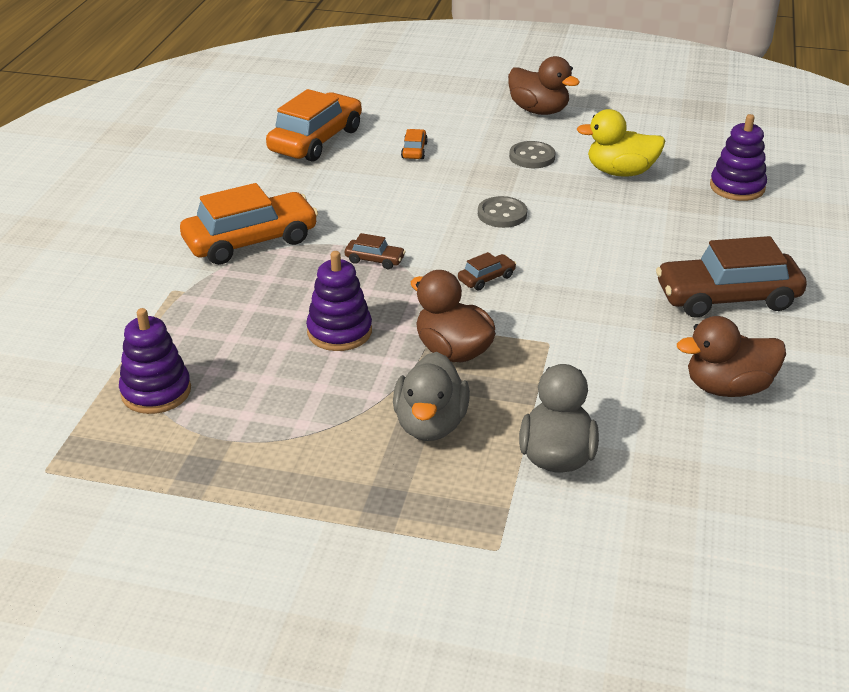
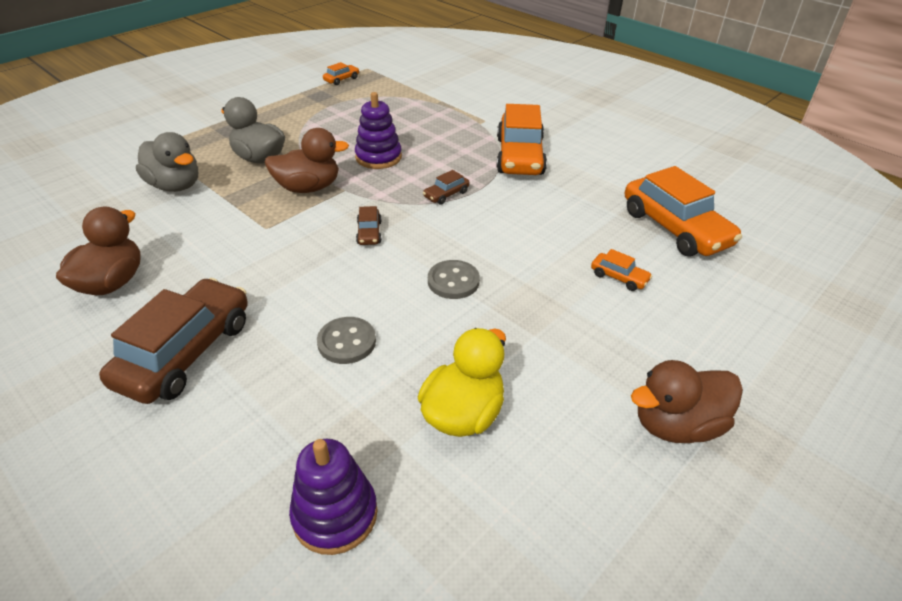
camera: 120 degrees right, 5 degrees up
(116, 476) = (341, 79): none -> orange car
(156, 392) = (391, 98): purple stacking toy -> none
(532, 157) = (551, 355): grey button -> grey button (347, 342)

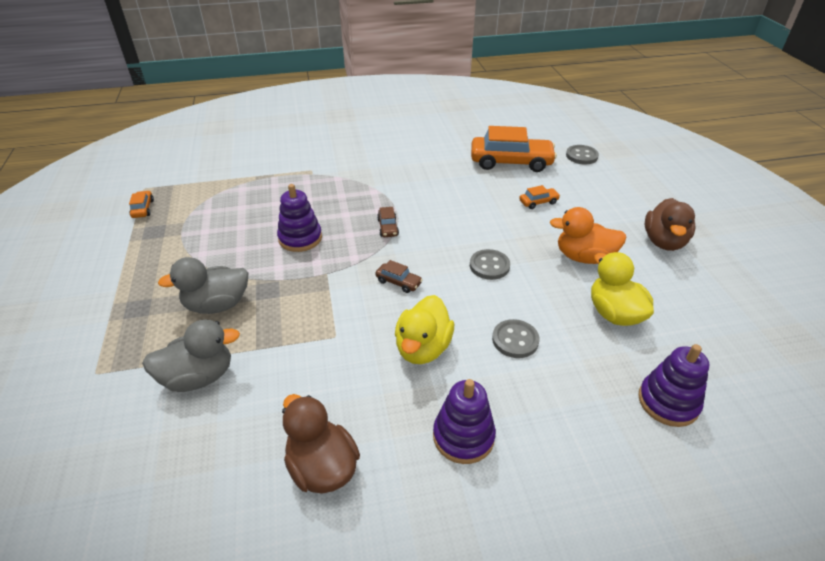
camera: 55 degrees left, 0 degrees up
(186, 352) = (463, 436): brown car -> purple stacking toy
(287, 283) = (423, 348): none -> yellow duck
(308, 188) = (301, 291): brown duck -> none
(519, 156) = (376, 177): orange car -> none
(549, 352) = (583, 257): none -> orange duck
(780, 280) = (581, 156): none -> grey button

